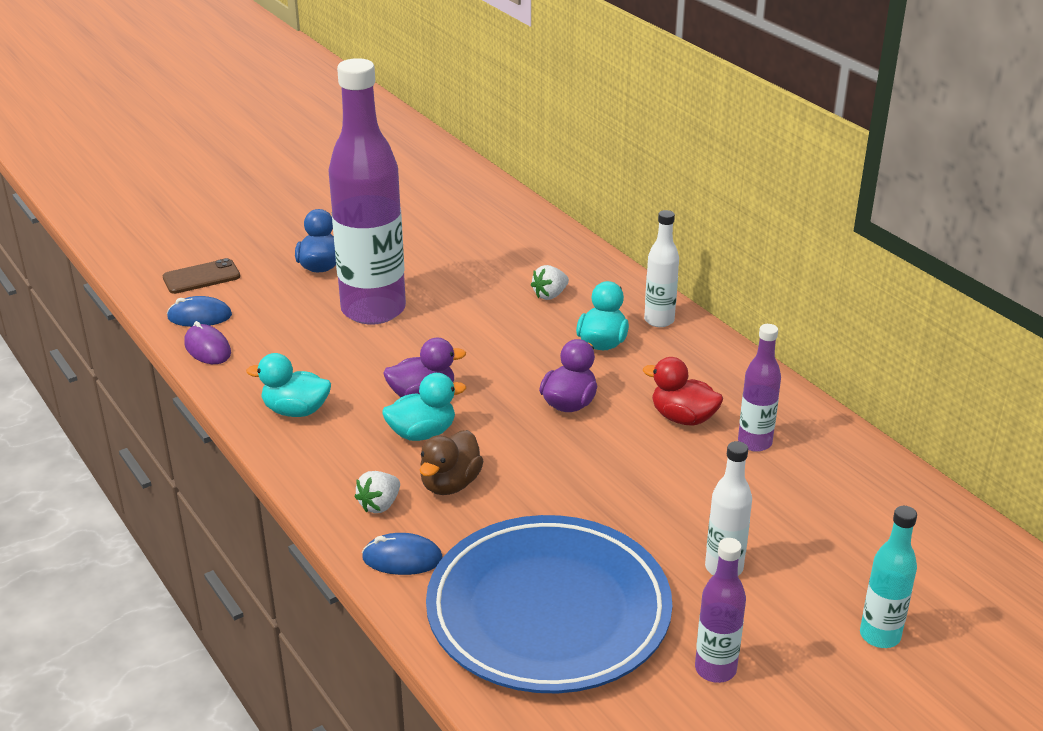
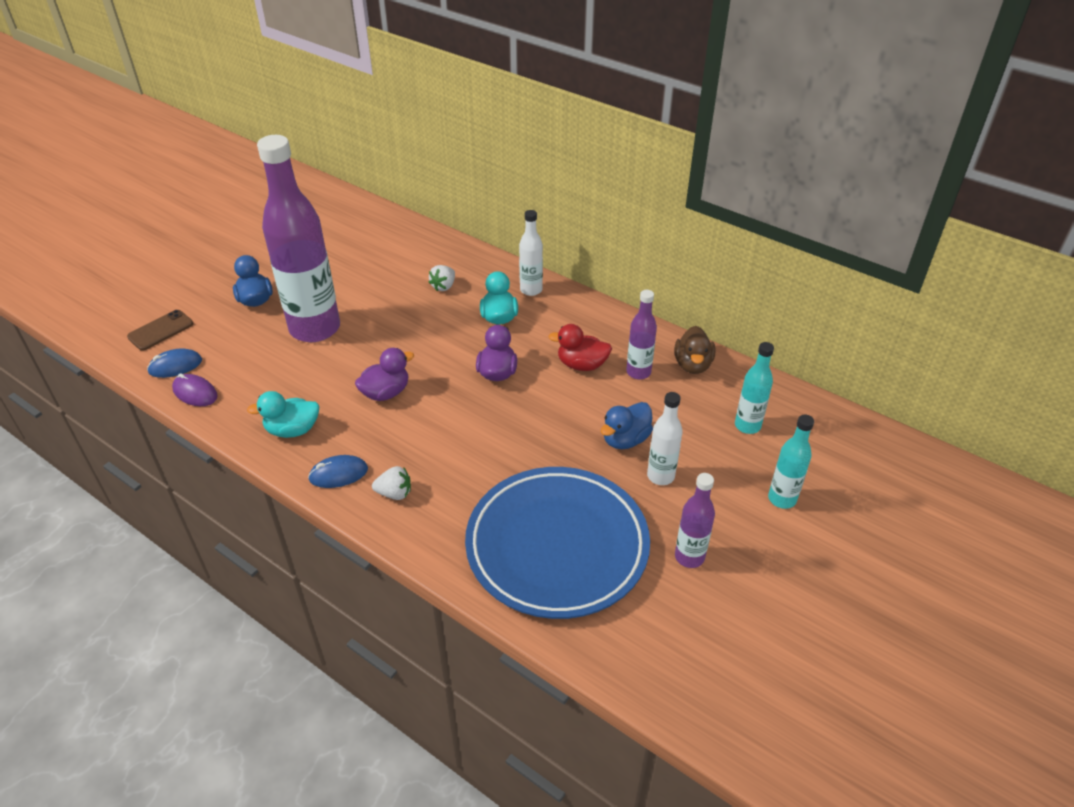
camera: 20 degrees left, 10 degrees up
(379, 505) = (394, 493): white strawberry -> white strawberry turned 105 degrees counterclockwise
(402, 558) = (432, 533): blue mouse -> blue mouse (338, 474)
(422, 433) = (400, 424): turquoise duck -> none
(450, 484) = (440, 461): brown duck -> brown duck (692, 365)
(697, 515) = (625, 439): none -> blue duck
(875, 538) = (747, 426): none -> turquoise bottle

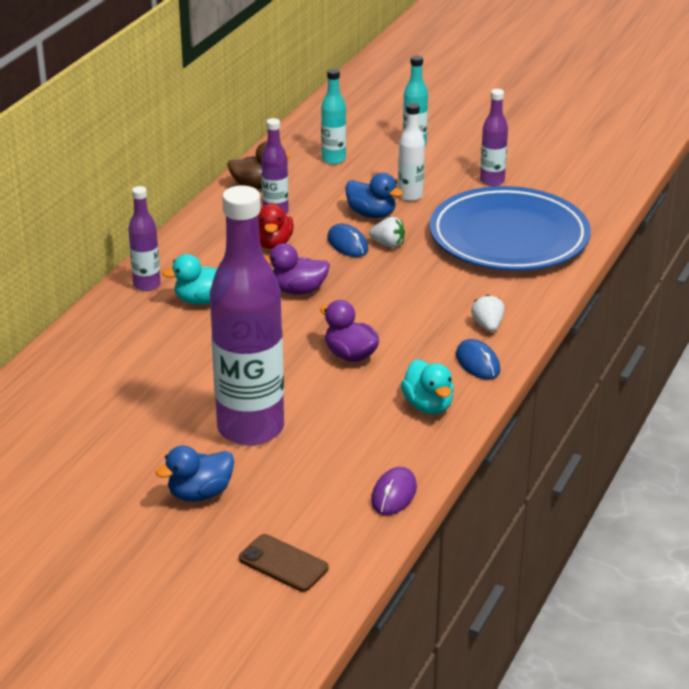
camera: 100 degrees left, 10 degrees down
(175, 366) = (351, 526): blue mouse -> blue mouse (347, 244)
(443, 286) = (148, 346): white strawberry -> white strawberry (388, 244)
(531, 290) = (147, 285): white bottle -> purple bottle

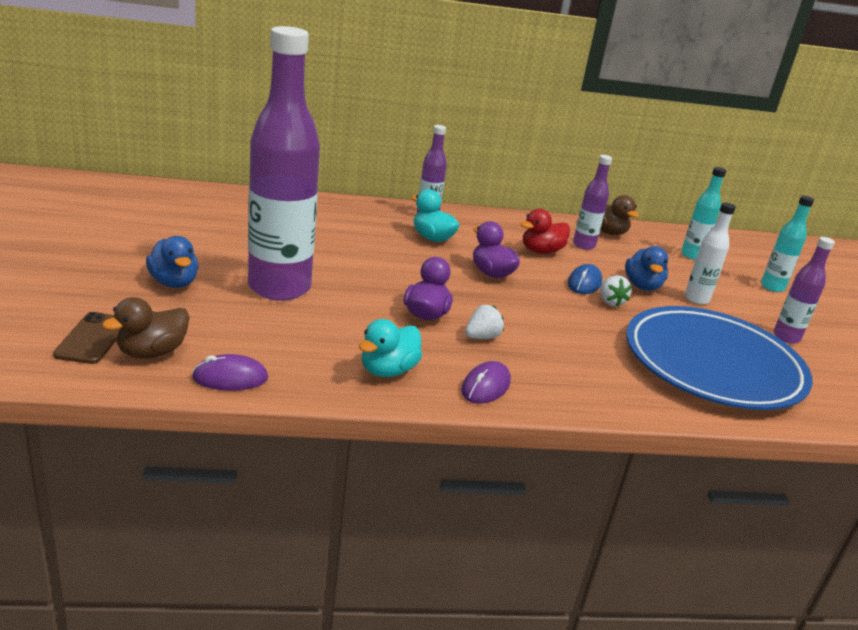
camera: 55 degrees right, 5 degrees down
(200, 493) = (174, 282): blue duck -> blue duck turned 150 degrees counterclockwise
(327, 531) = (152, 352): none -> brown duck
(477, 363) = (485, 386): blue mouse -> purple mouse
(488, 326) = (553, 381): white strawberry -> white strawberry (482, 337)

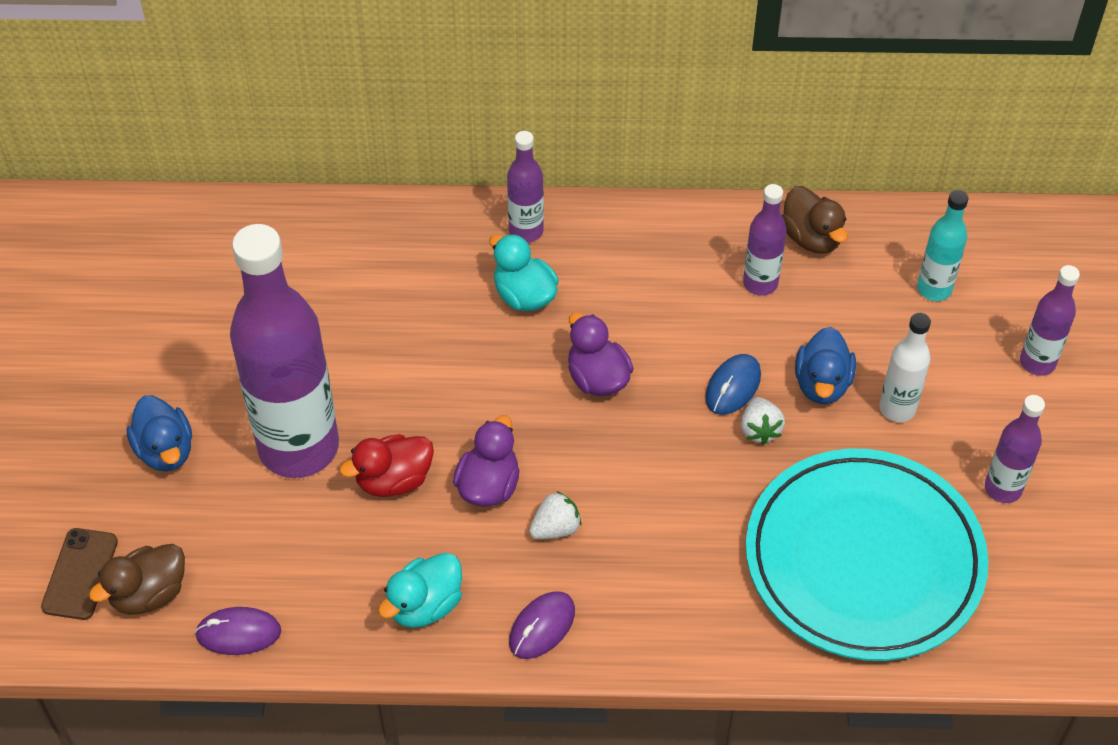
camera: 10 degrees right, 25 degrees up
(541, 251) = (687, 309): red duck -> red duck (393, 480)
(712, 365) = (863, 560): blue plate -> turquoise plate
(772, 287) = (1037, 362): turquoise bottle -> purple bottle

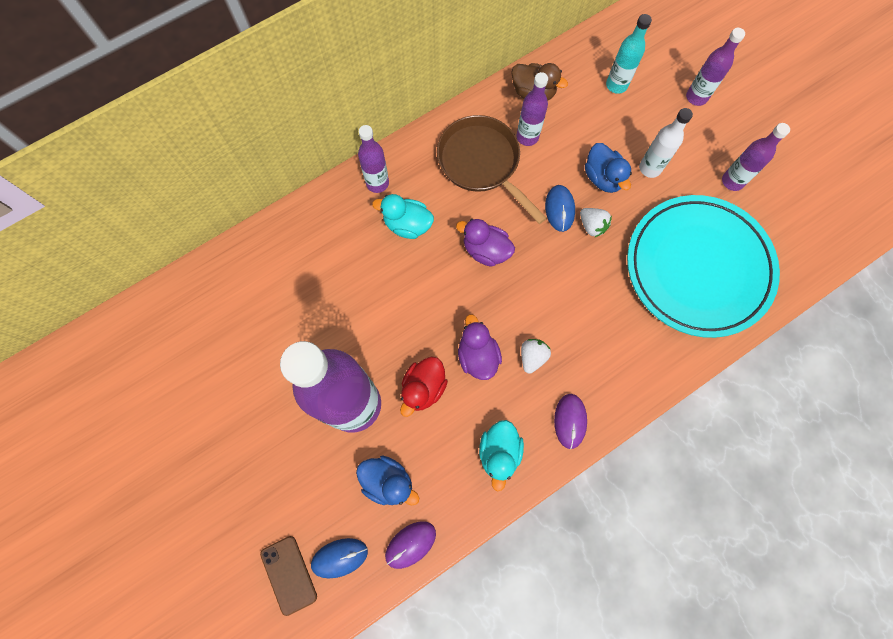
camera: 35 degrees left, 20 degrees up
(149, 594) = (339, 557): brown duck -> blue mouse
(165, 450) = (277, 460): blue duck -> blue duck (388, 481)
(675, 280) = (482, 163): none -> brown pan

